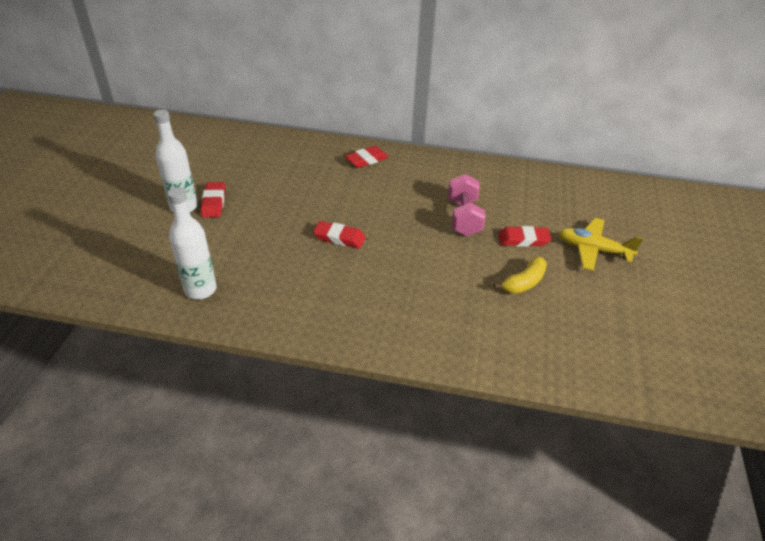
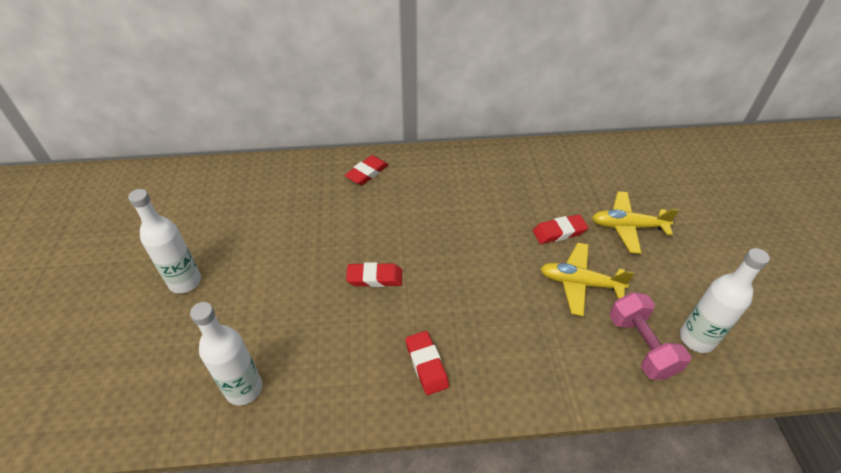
camera: 15 degrees left, 5 degrees up
(214, 203) = (218, 267): red eraser -> red eraser (426, 364)
(463, 218) = (492, 220): pink dumbbell -> pink dumbbell (641, 346)
(523, 282) = (579, 283): yellow banana -> yellow plane
(617, 350) = (696, 339): none -> white bottle

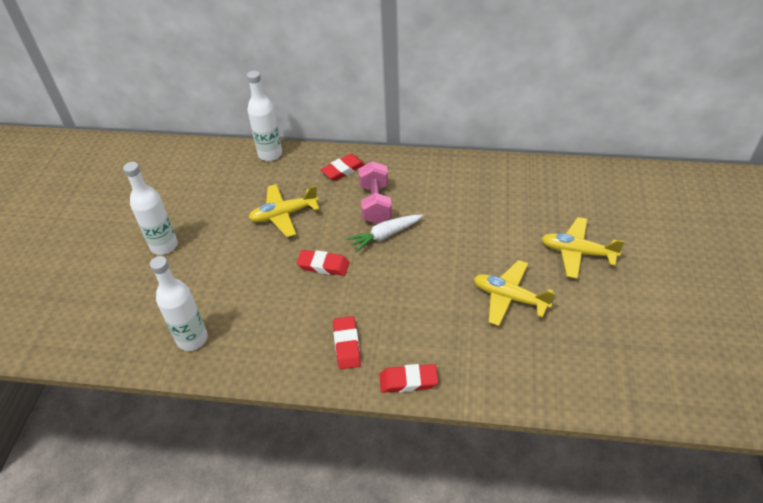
camera: 15 degrees right, 0 degrees up
(316, 228) = (284, 215): none -> yellow plane
(431, 236) = (385, 235): none -> white carrot
(559, 232) = (507, 248): red eraser -> red eraser (408, 381)
(641, 346) = (546, 361): pink dumbbell -> pink dumbbell (375, 204)
(696, 339) = (603, 363): white bottle -> white bottle (270, 154)

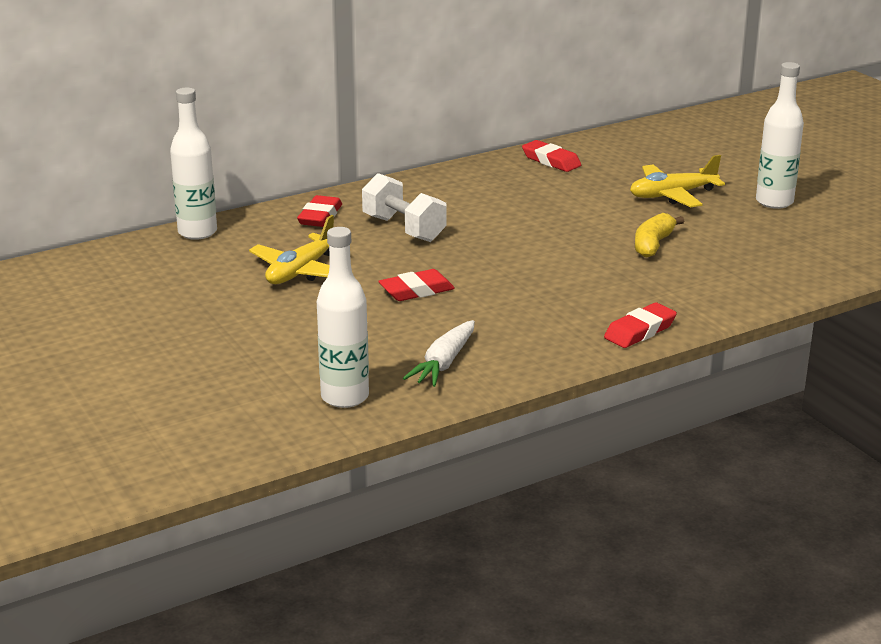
camera: 40 degrees left, 20 degrees down
(164, 246) = (174, 346): white bottle -> white bottle (774, 202)
(347, 345) = (537, 333): red eraser -> red eraser (551, 161)
(375, 204) = (404, 229): pink dumbbell -> white dumbbell
(385, 235) = (454, 247): white carrot -> white carrot (444, 363)
(509, 297) = (653, 244): yellow plane -> yellow banana

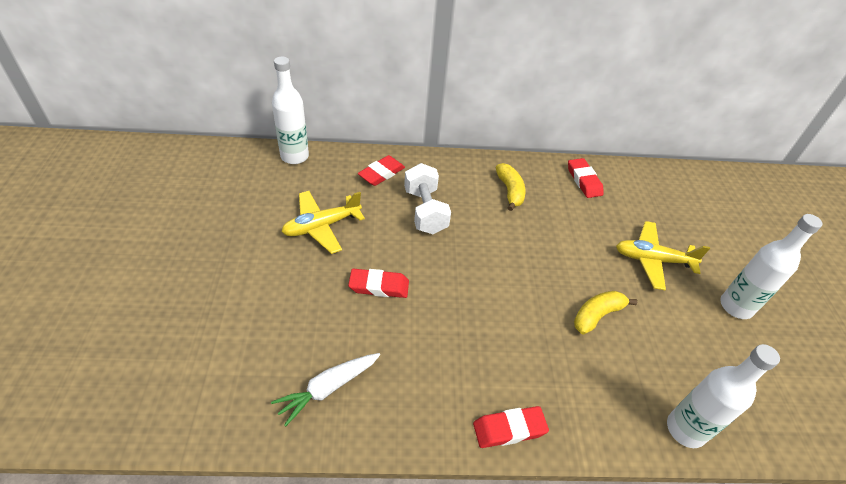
camera: 25 degrees right, 20 degrees up
(345, 397) = (226, 392): white bottle -> white bottle (685, 429)
(480, 190) = (510, 191): none -> yellow banana

